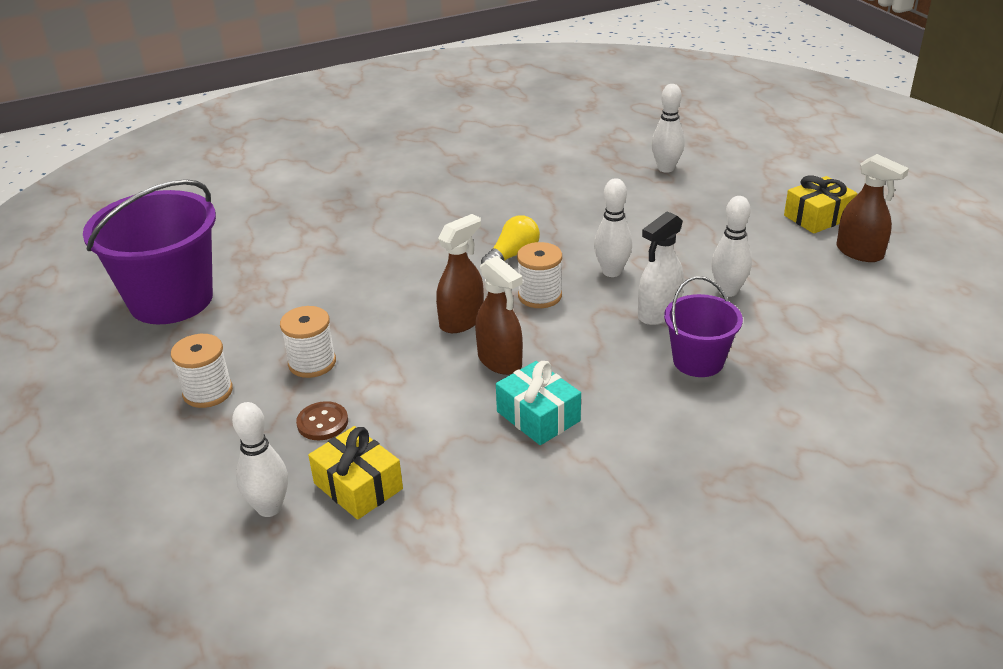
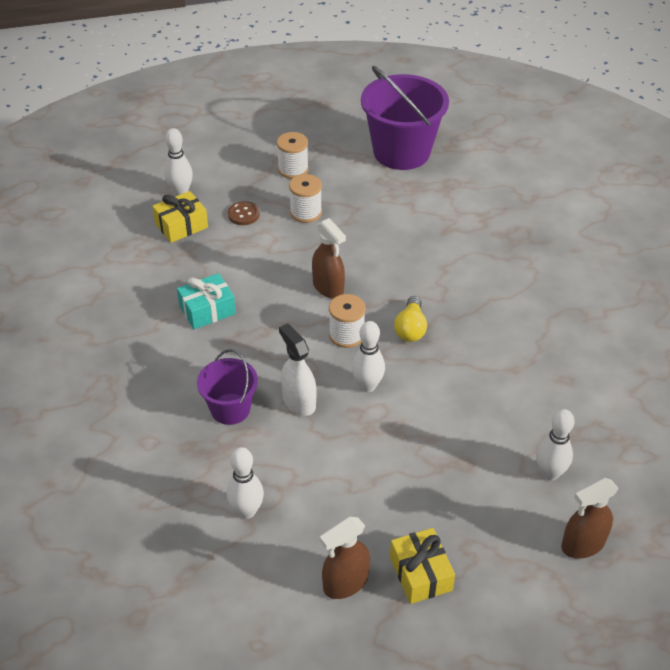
camera: 100 degrees right, 10 degrees up
(500, 361) = (273, 300): brown spray bottle -> brown spray bottle (582, 544)
(512, 255) = (410, 328): yellow light bulb -> yellow light bulb turned 45 degrees clockwise
(727, 291) = (314, 456): white bowling pin -> white bowling pin (247, 511)

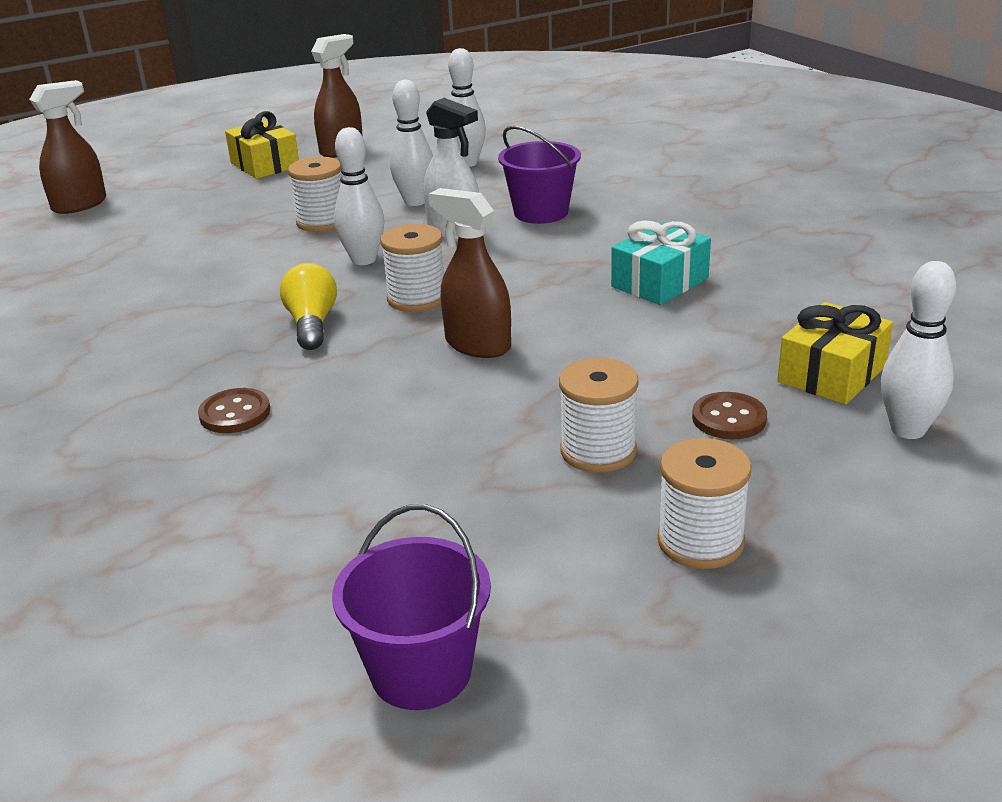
camera: 165 degrees right, 15 degrees down
(386, 446) = (322, 222): none -> white spool
(401, 152) = (421, 671): purple bucket -> purple bucket, size x0.55
(456, 272) = (235, 413): none -> brown button
(549, 473) = (105, 239): white bowling pin -> white bowling pin (415, 201)

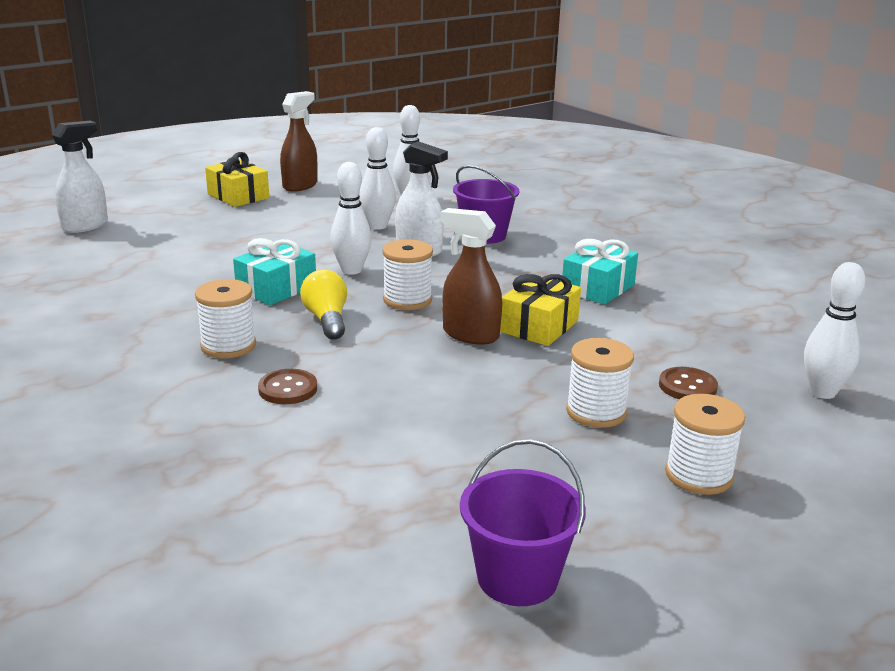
camera: 10 degrees left, 5 degrees down
(80, 205) = (85, 226): brown spray bottle -> white spray bottle
(267, 283) = (276, 288): none -> turquoise gift
(322, 222) = (305, 241): white spool -> white spool (228, 346)
(832, 374) = (753, 353): yellow gift -> yellow gift (539, 326)

